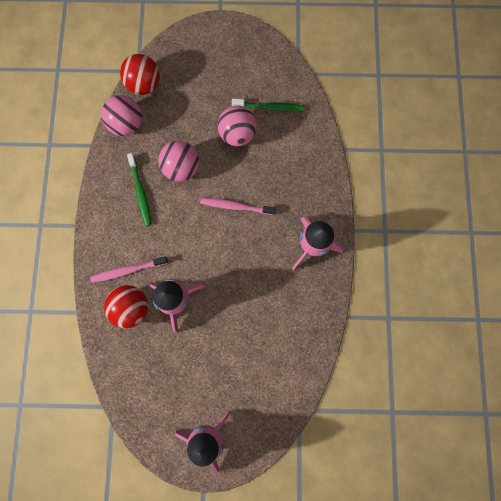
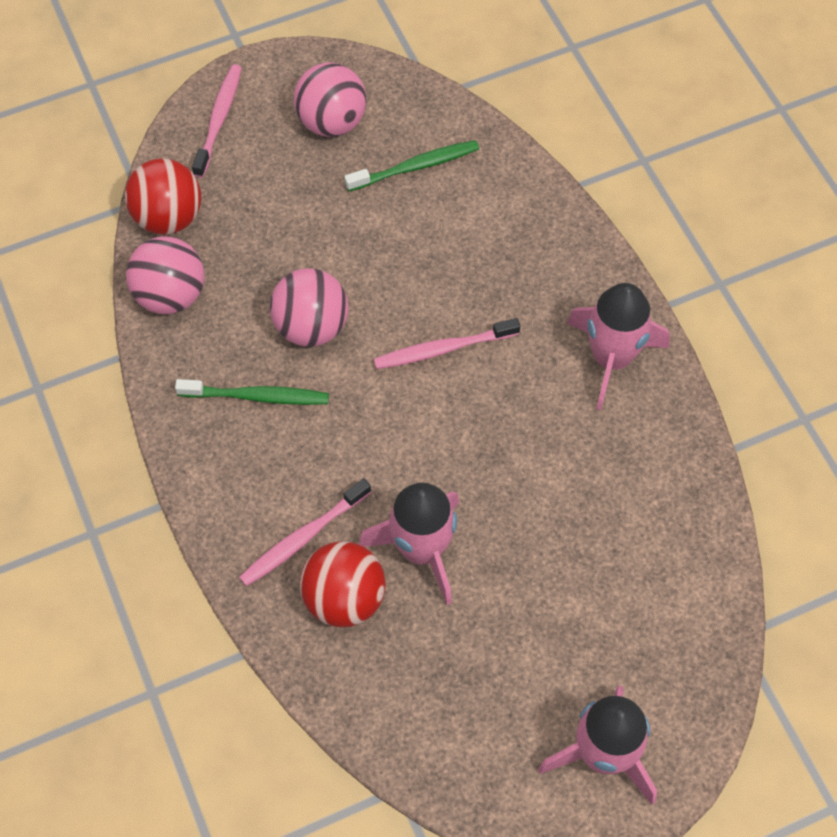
camera: 25 degrees left, 15 degrees down
(140, 192) = (256, 396): green toothbrush -> green toothbrush turned 45 degrees counterclockwise
(190, 44) = (219, 120): none -> pink toothbrush
(237, 134) = (382, 232): pink ball -> pink ball (331, 122)

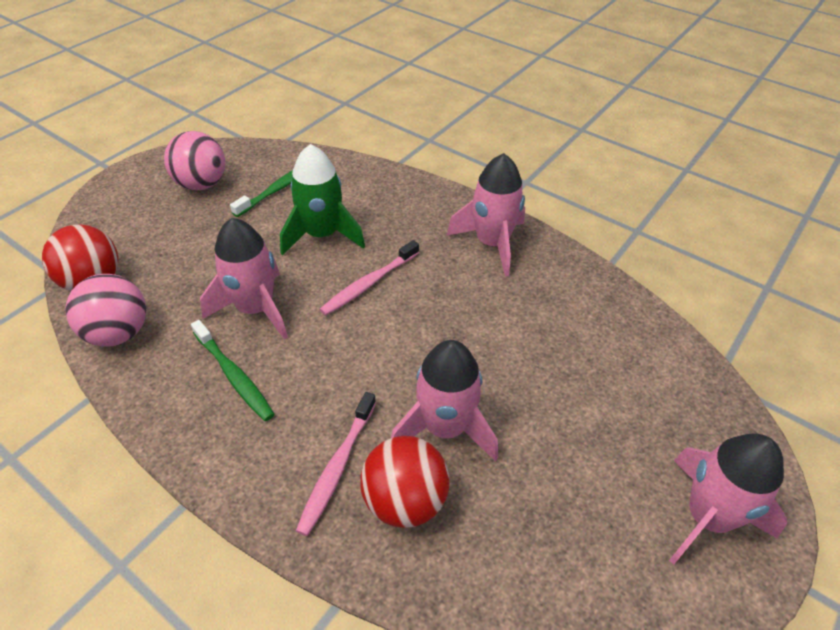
camera: 30 degrees left, 15 degrees down
(219, 120) = (110, 210): pink toothbrush -> none
(256, 396) = (234, 375): green toothbrush -> green toothbrush turned 75 degrees clockwise
(311, 327) = (255, 309): pink ball -> pink rocket
(428, 258) = (322, 234): none -> green rocket

